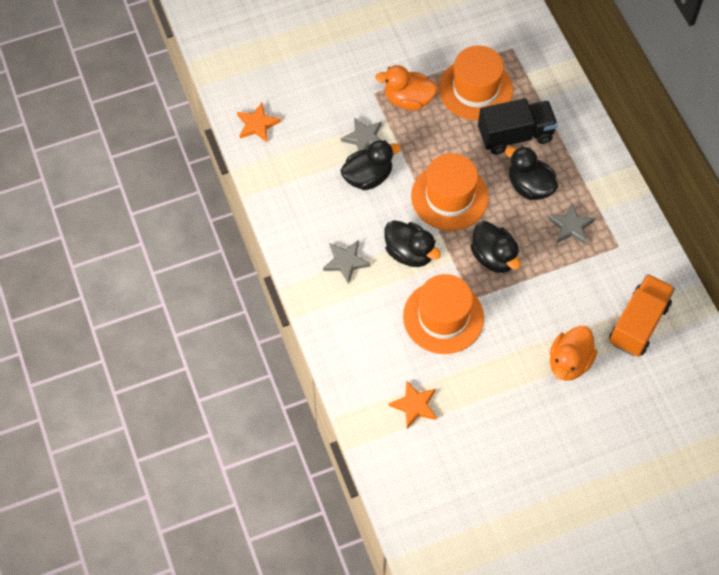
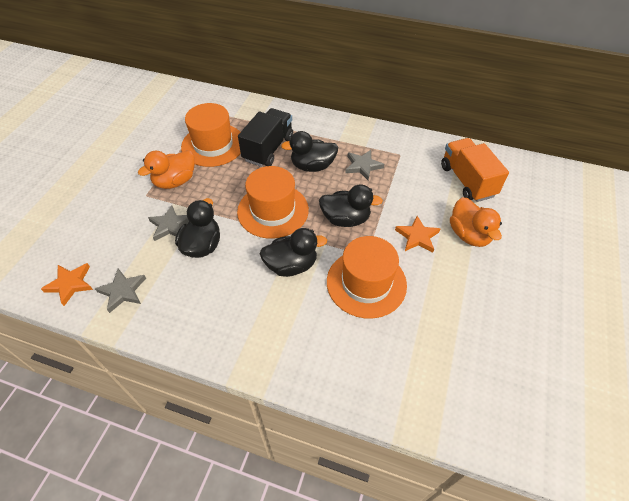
camera: 50 degrees left, 10 degrees down
(346, 262) = (254, 313): grey star -> grey star (122, 291)
(414, 405) = (431, 361): orange star -> orange star (417, 236)

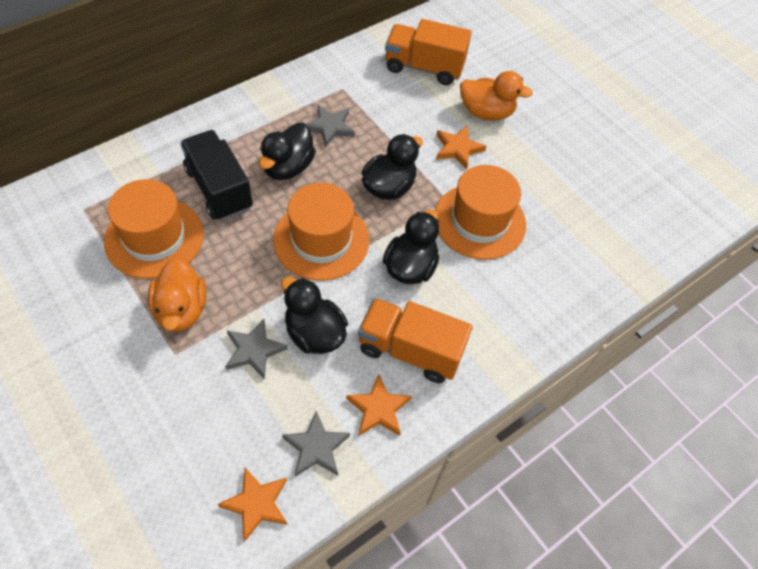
camera: 60 degrees left, 5 degrees up
(169, 308) = (378, 409): none -> orange star
(225, 301) = (410, 350): none -> orange truck

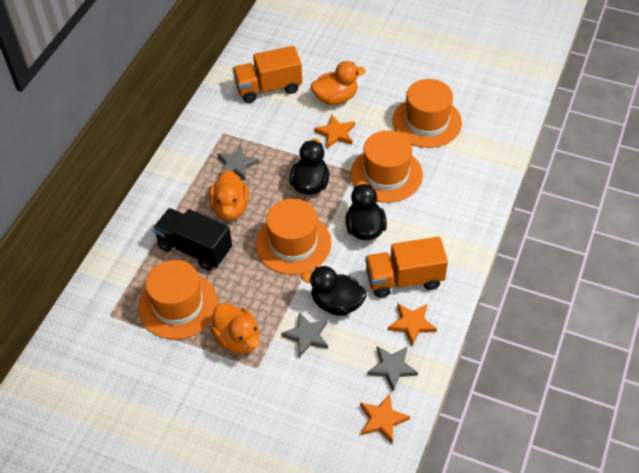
camera: 25 degrees left, 5 degrees down
(288, 167) = (230, 208): black duck -> orange duck
(568, 188) = (427, 122): none -> orange hat

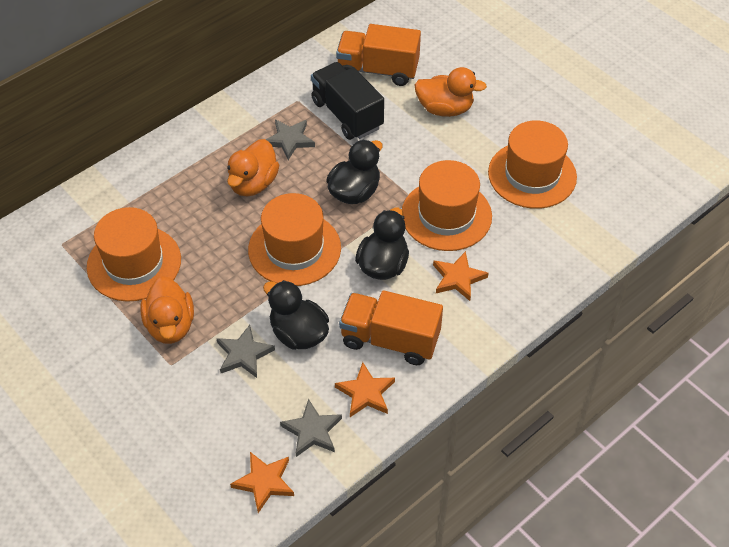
camera: 25 degrees right, 0 degrees up
(195, 249) = (189, 211): black truck -> black truck (347, 114)
(335, 133) = (419, 148): orange star -> orange star (458, 278)

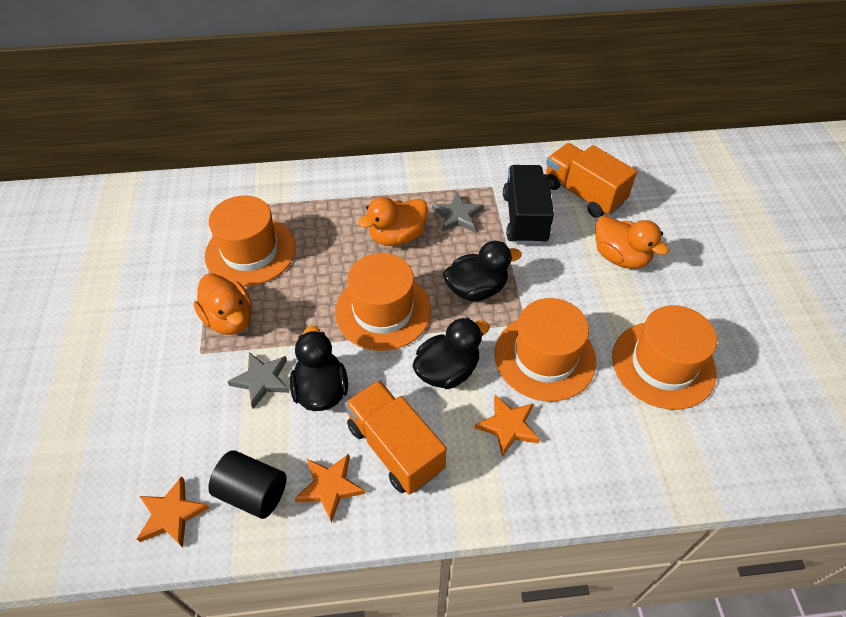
camera: 35 degrees right, 0 degrees up
(170, 325) = (230, 319): orange duck -> orange duck turned 60 degrees counterclockwise
(312, 431) = (253, 492): grey star -> black cylinder

